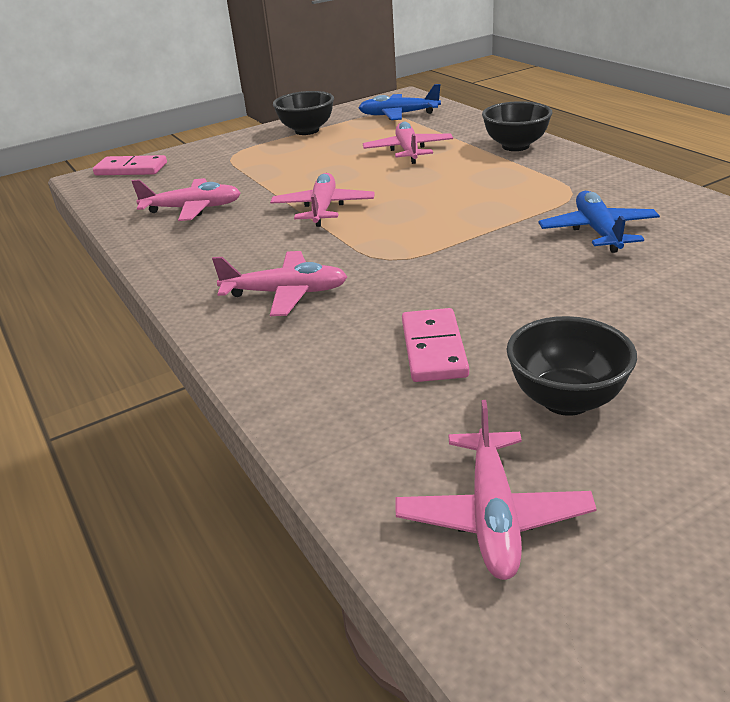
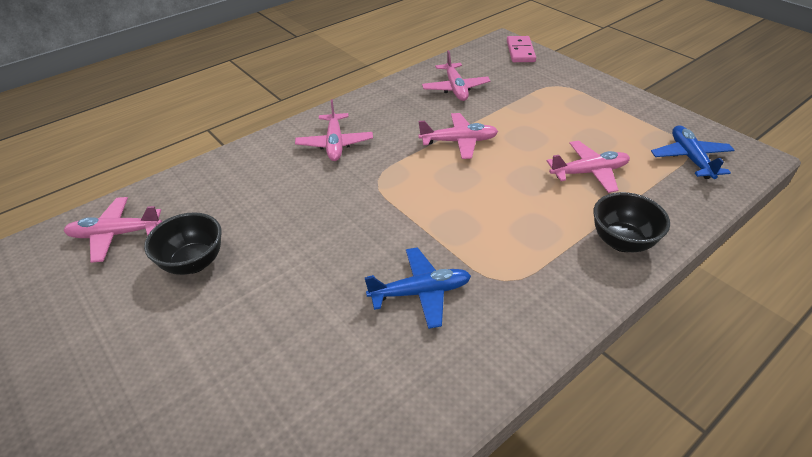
camera: 80 degrees right, 10 degrees up
(307, 131) = (624, 111): black bowl -> none
(434, 349) = (260, 207): pink domino -> none

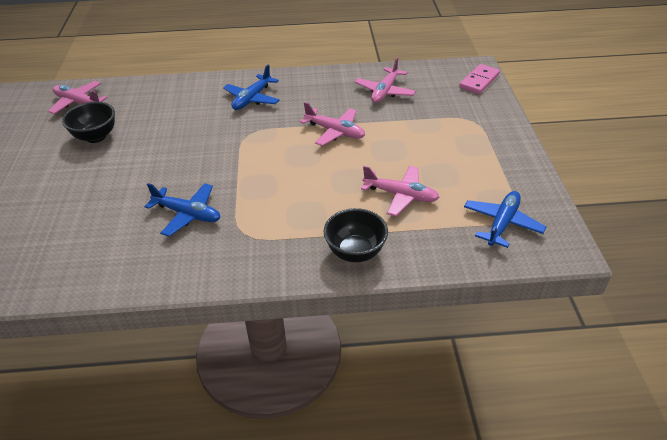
camera: 35 degrees right, 0 degrees up
(335, 144) = (252, 99): pink plane -> blue plane

